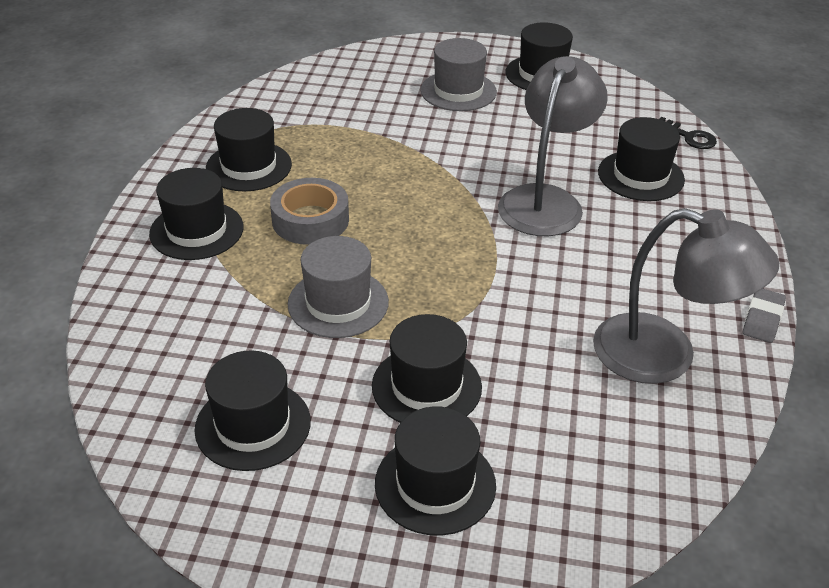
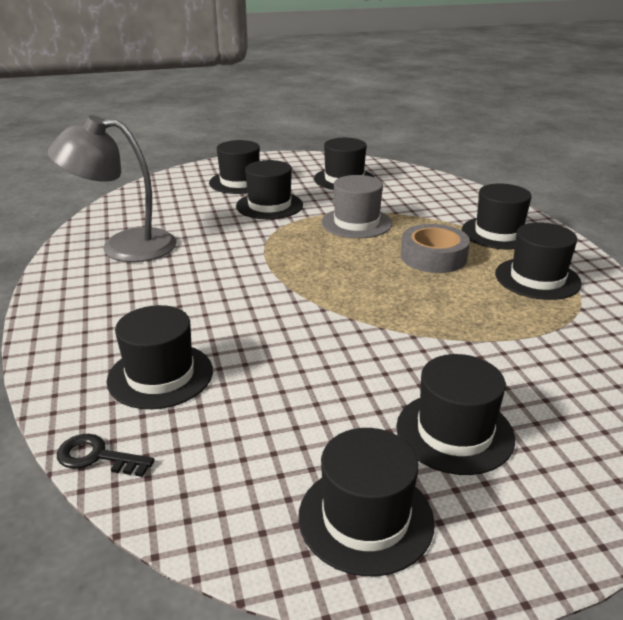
camera: 155 degrees right, 10 degrees down
(458, 91) = (454, 432): grey hat -> black hat
(546, 200) = (254, 321): grey lamp -> none
(762, 319) = (44, 281): grey eraser -> none

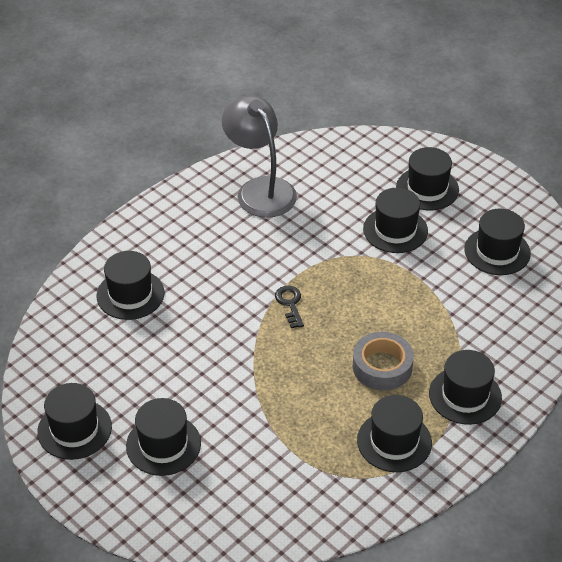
camera: 60 degrees right, 15 degrees up
(97, 457) = (54, 308): black key -> black key (290, 304)
(356, 223) = (407, 297): grey hat -> none

